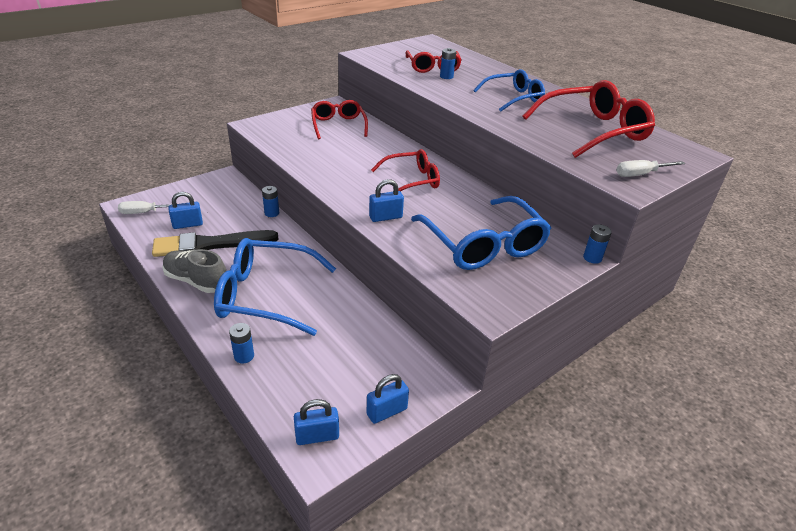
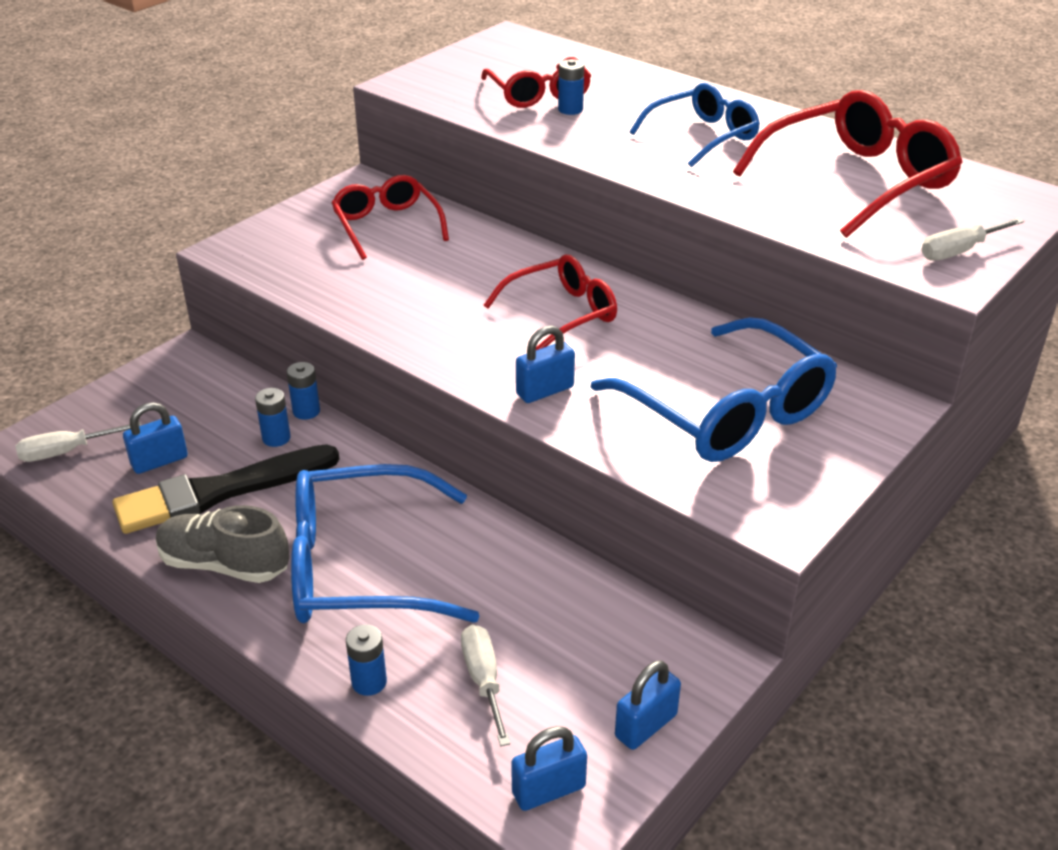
camera: 10 degrees left, 0 degrees up
(306, 368) = (484, 681): none -> white screwdriver
(592, 258) = (908, 403): blue battery -> blue battery (276, 438)

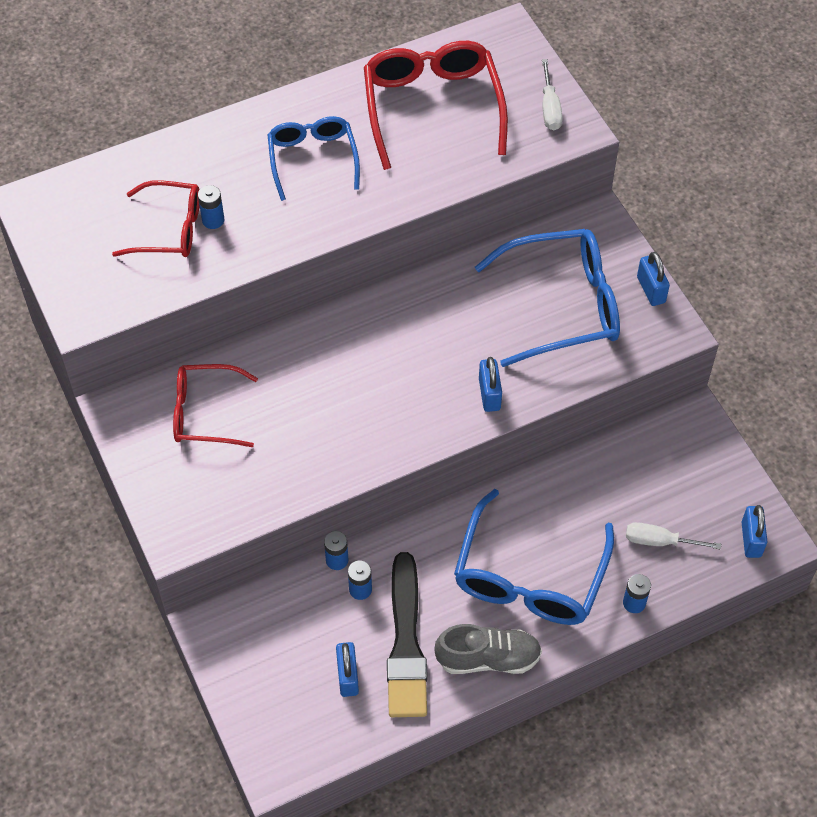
camera: 65 degrees left, 20 degrees up
(67, 452) = (300, 740): white screwdriver -> none
(224, 564) = (488, 658): grey shoe -> grey shoe turned 135 degrees counterclockwise
(562, 313) = (402, 346): red glasses -> none
(646, 726) = (727, 474): blue padlock -> blue padlock (651, 290)

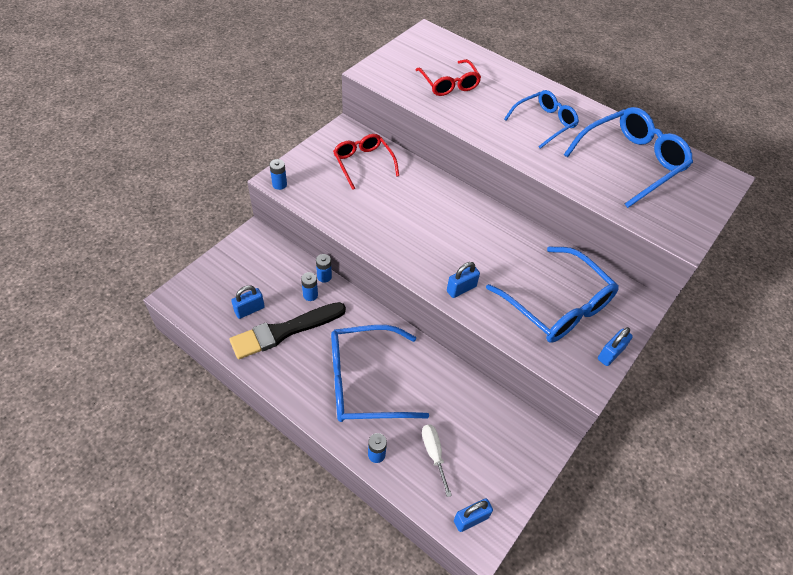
camera: 60 degrees right, 5 degrees down
(213, 220) = (468, 98): blue battery -> blue battery (279, 184)
(432, 107) = (631, 162): red glasses -> blue glasses
(488, 658) = (293, 379): grey shoe -> none
(550, 108) = (687, 219): white screwdriver -> none

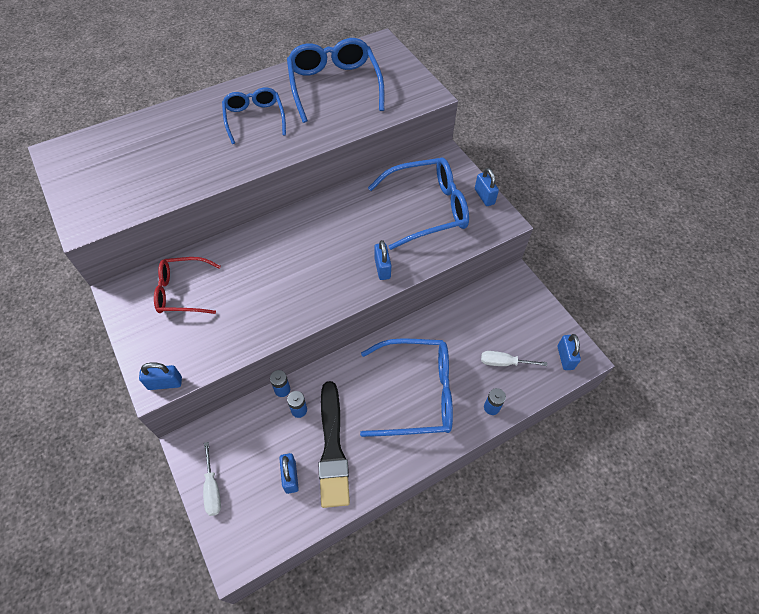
camera: 65 degrees left, 5 degrees up
(224, 263) = (212, 488): none -> white screwdriver
(279, 184) = (165, 383): blue battery -> blue padlock
(364, 382) = (417, 393): blue glasses -> blue glasses turned 105 degrees counterclockwise
(449, 84) = (153, 165): red glasses -> none

